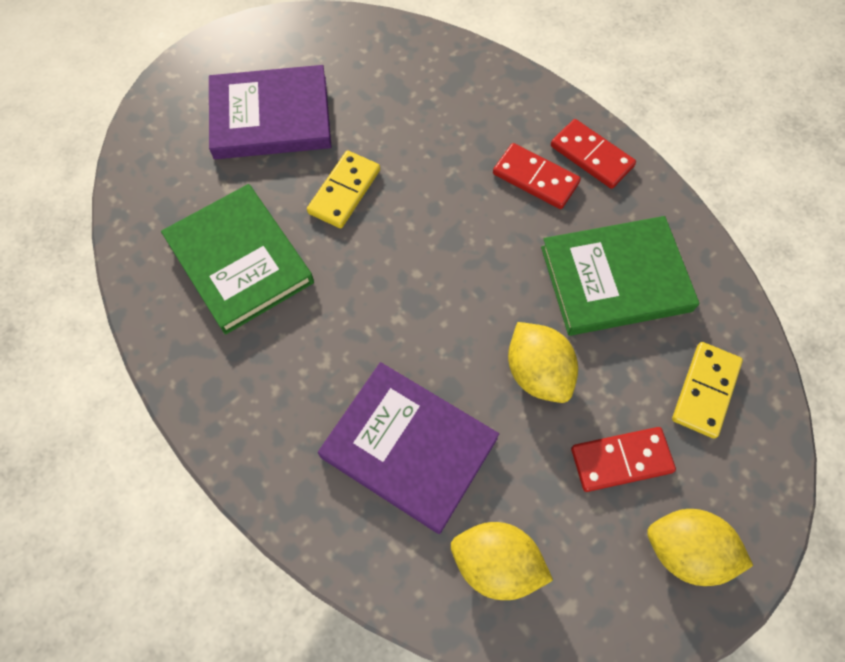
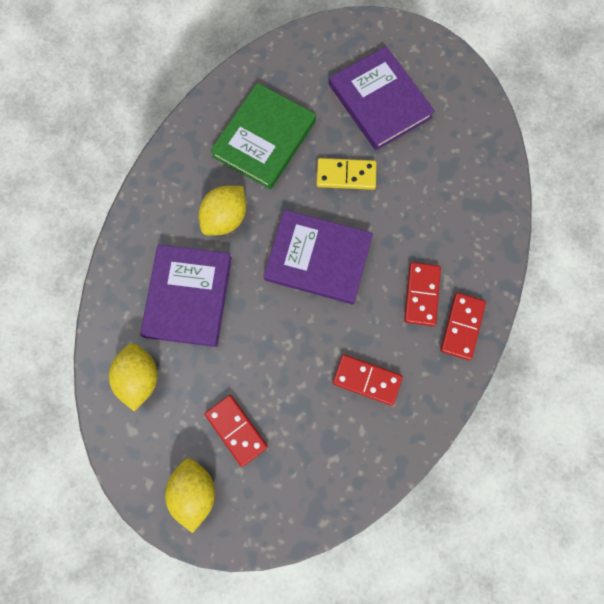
camera: 65 degrees right, 10 degrees up
(436, 267) = (318, 259): none -> purple book
(537, 372) = (272, 354): yellow lemon -> yellow lemon (225, 218)
(615, 279) = (367, 380): green book -> red domino
(705, 391) = (310, 470): yellow domino -> none

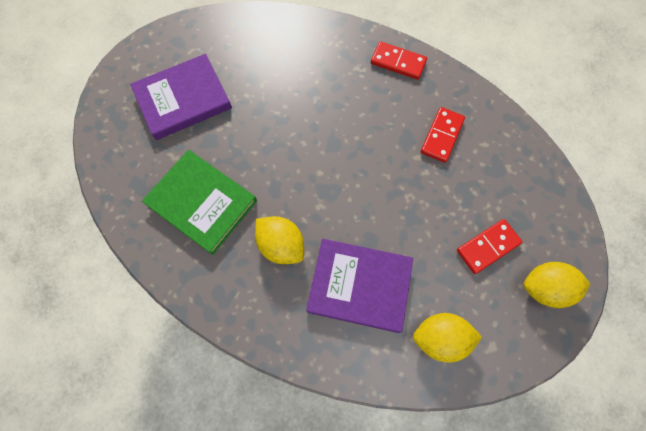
camera: 85 degrees left, 5 degrees down
(318, 259) = (331, 165): purple book -> none
(346, 175) = (252, 134): yellow domino -> none
(421, 294) = (369, 87): red domino -> none

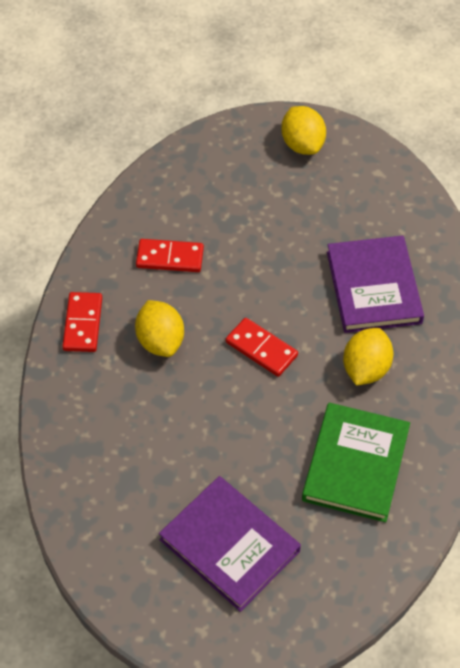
camera: 110 degrees left, 15 degrees down
(440, 337) = (390, 212): yellow lemon -> yellow lemon (160, 341)
(488, 247) = (282, 193): red domino -> red domino (261, 349)

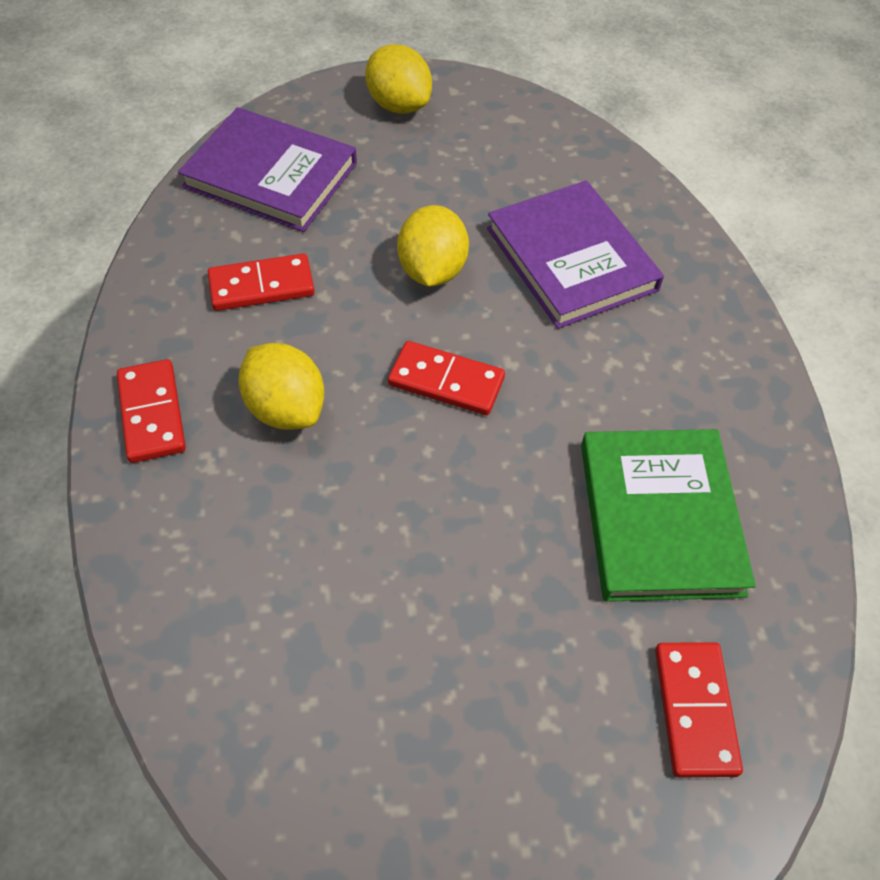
camera: 20 degrees left, 0 degrees up
(230, 545) = (517, 716): purple book -> purple book (271, 175)
(327, 570) = (695, 710): none -> red domino
(366, 369) = (610, 371): yellow lemon -> yellow lemon (432, 270)

